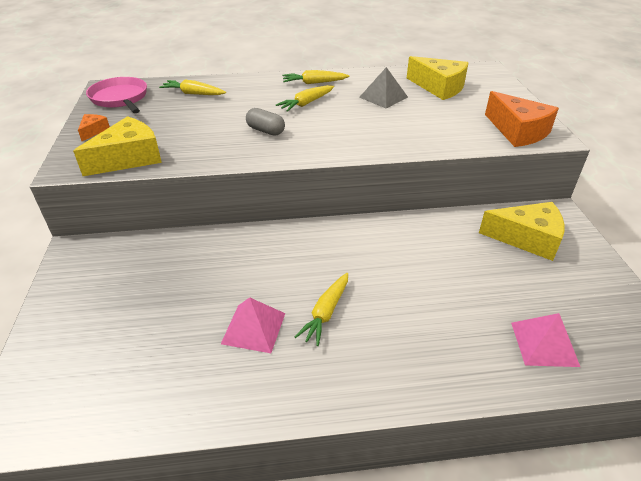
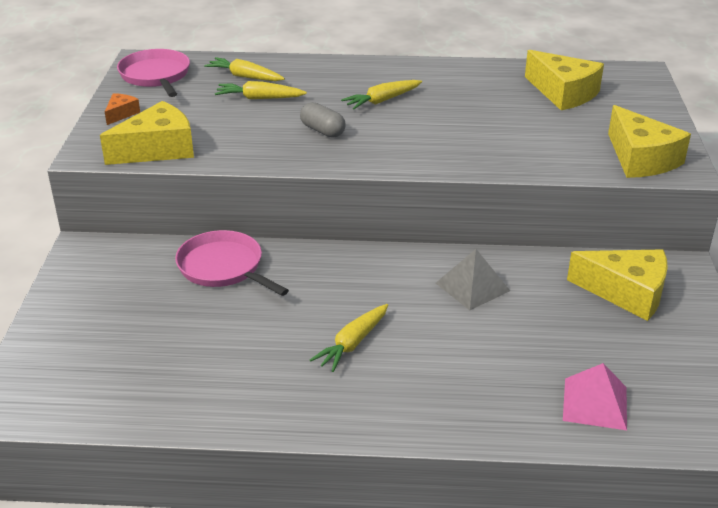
camera: 10 degrees right, 5 degrees down
(200, 254) = (223, 267): none -> pink pan
(253, 328) = (268, 349): pink pyramid -> none
(314, 83) = (400, 74): yellow carrot -> yellow carrot (259, 98)
(383, 97) = (484, 100): grey pyramid -> grey pyramid (472, 287)
(518, 131) = (641, 159): orange cheese -> yellow cheese

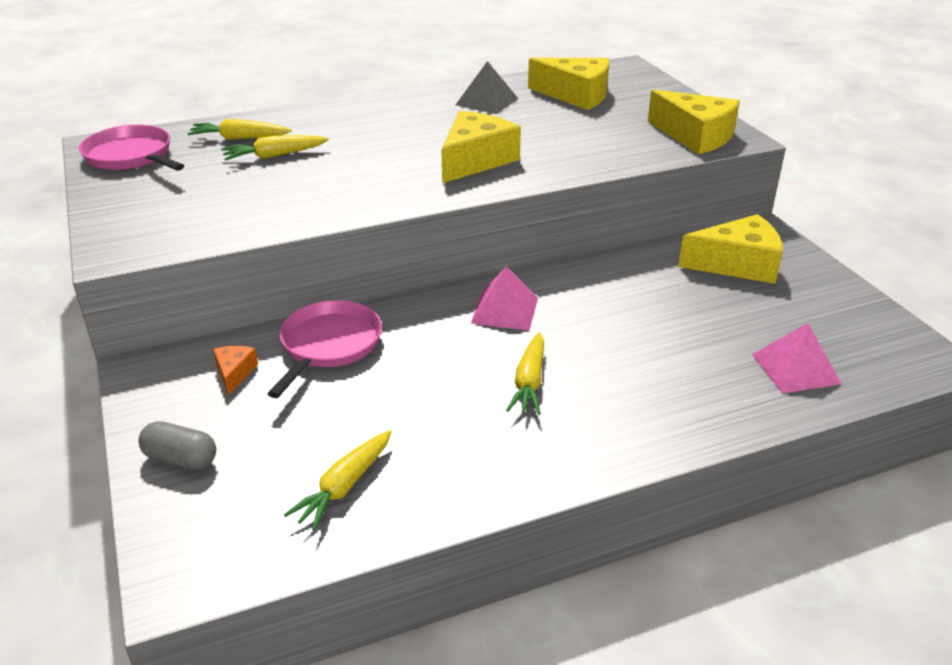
camera: 25 degrees left, 0 degrees up
(121, 114) = (120, 202): orange cheese -> orange cheese (234, 373)
(158, 149) = (199, 229): yellow cheese -> yellow cheese (475, 160)
(223, 267) = (329, 345): pink pan -> pink pan turned 90 degrees clockwise
(322, 131) = (372, 173): grey capsule -> grey capsule (181, 459)
(381, 277) = (505, 310): none -> pink pyramid
(382, 100) = (409, 133): yellow carrot -> yellow carrot (344, 486)
(472, 287) = (599, 295): grey pyramid -> grey pyramid (487, 101)

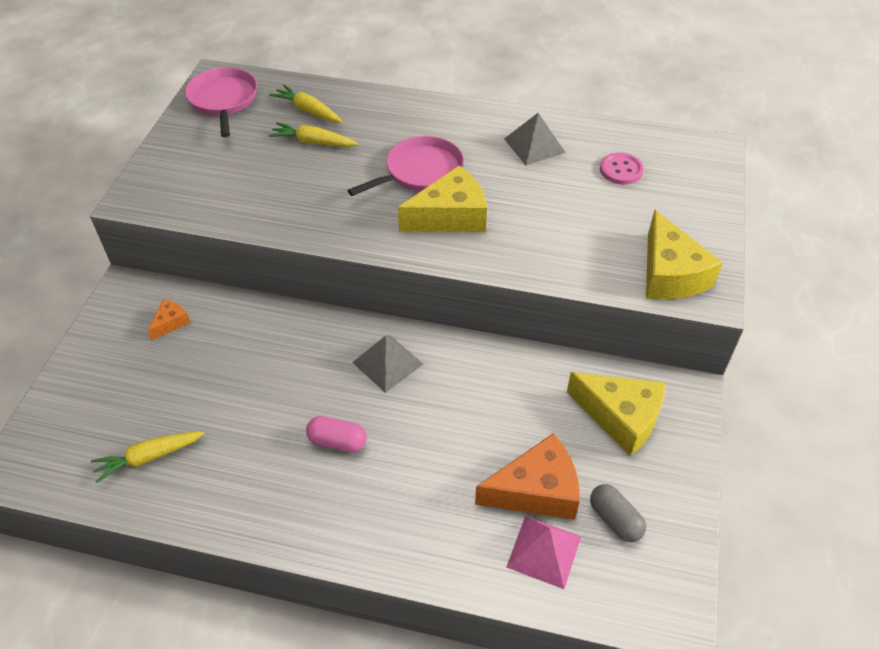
camera: 35 degrees right, 15 degrees up
(181, 459) = (86, 378): grey capsule -> grey capsule (615, 519)
(329, 345) = (245, 330): pink pan -> pink pan (420, 171)
(505, 310) = (388, 363): pink pyramid -> grey pyramid
(529, 382) = (337, 441): yellow carrot -> pink capsule
(576, 95) = (621, 170): yellow cheese -> pink button
(738, 335) = (536, 490): none -> orange cheese

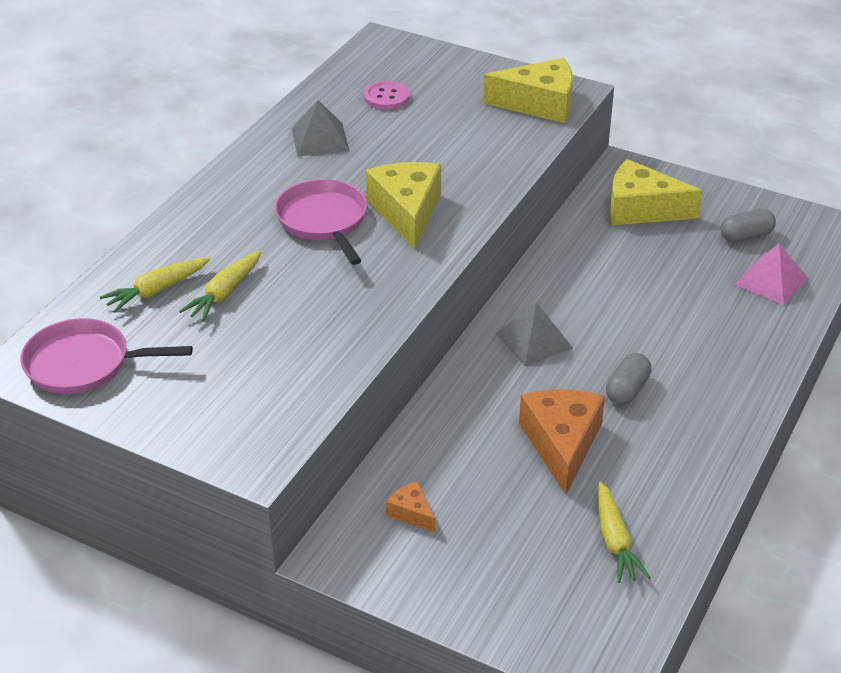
camera: 75 degrees left, 10 degrees down
(337, 441) = (627, 390): pink capsule -> grey capsule
(536, 490) = (709, 273): orange cheese -> orange cheese (561, 444)
(621, 417) = (641, 209): yellow cheese -> yellow cheese turned 120 degrees counterclockwise

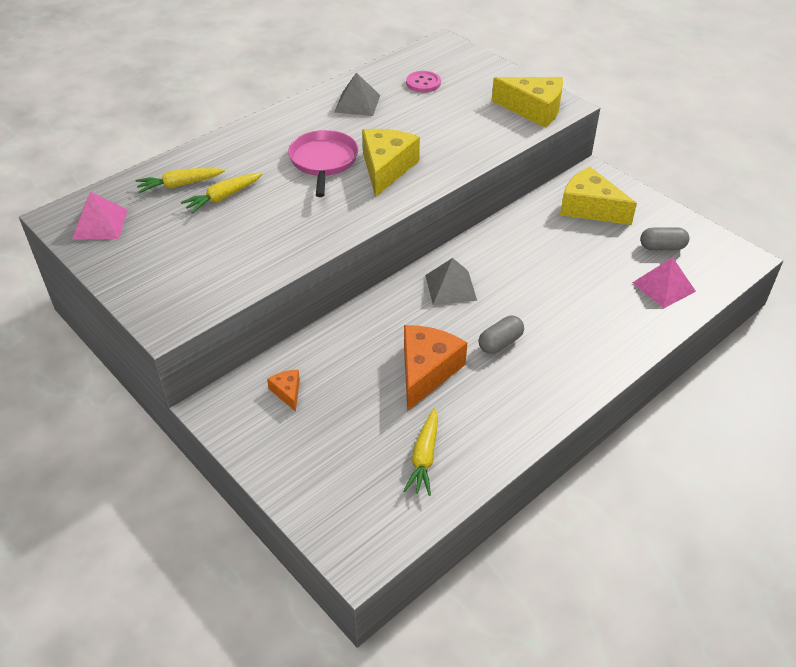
camera: 20 degrees right, 5 degrees up
(83, 364) = (100, 224): pink pan -> pink pyramid

